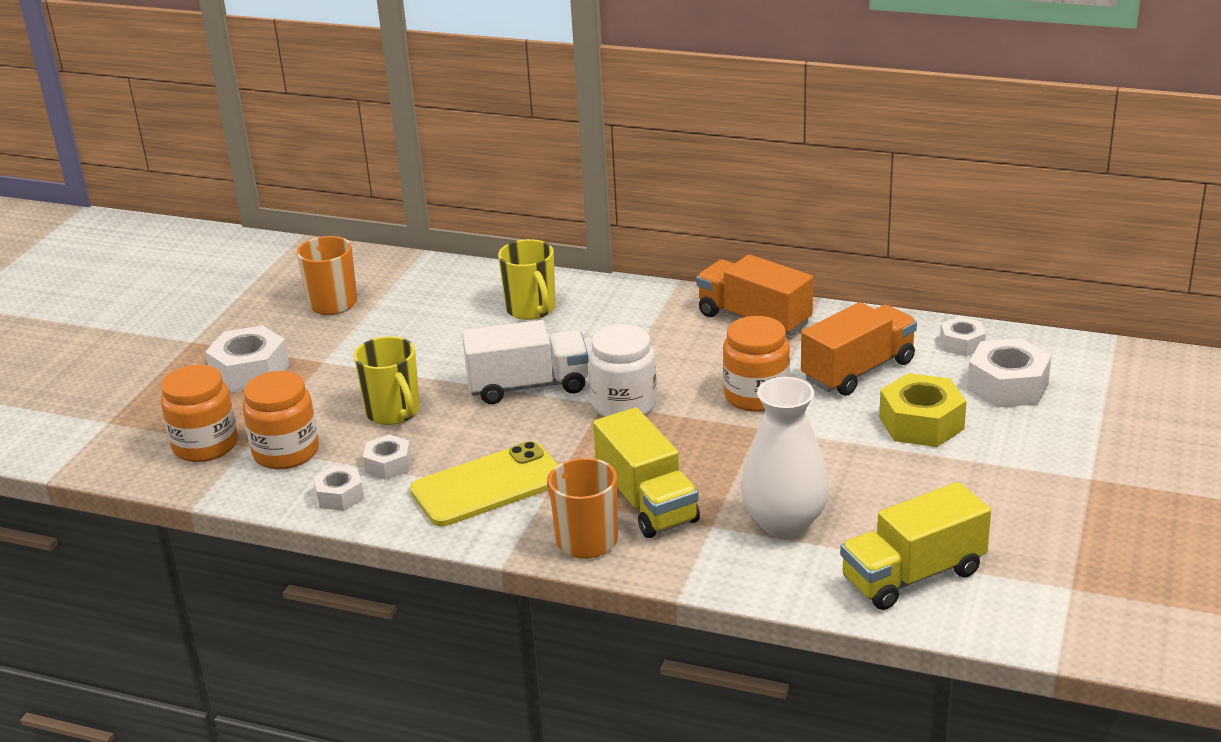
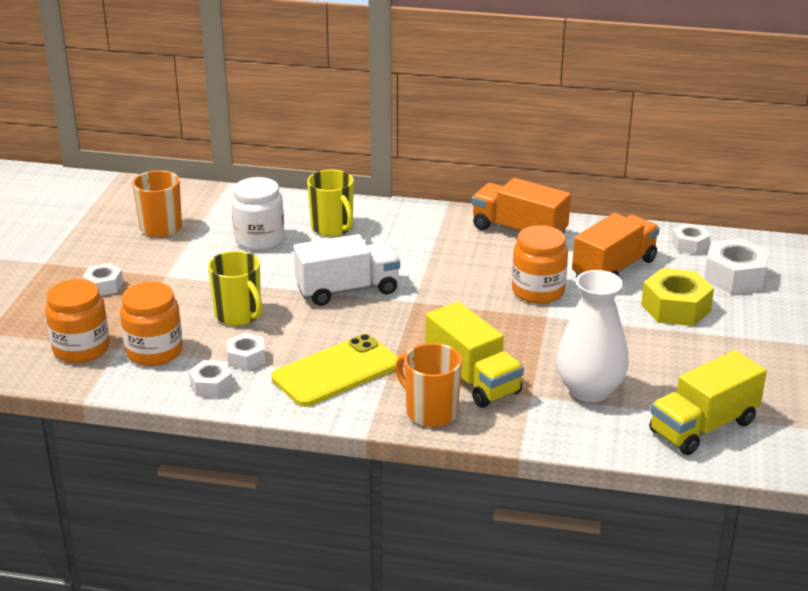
camera: 10 degrees left, 0 degrees up
(250, 371) = (103, 286): white nut -> white nut, size x0.59
(624, 404) = (432, 302): white jar -> white jar (259, 239)

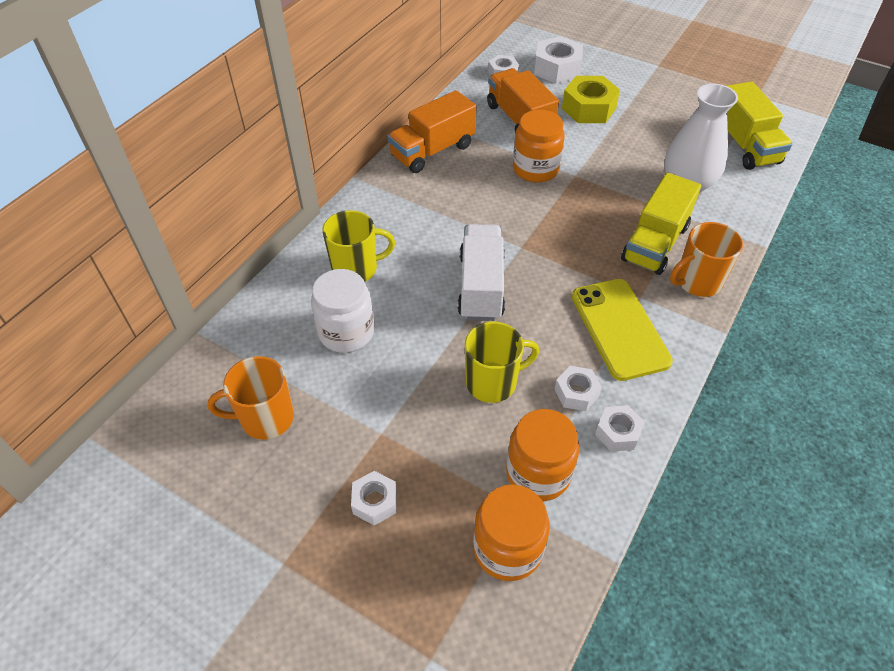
camera: 70 degrees left, 20 degrees up
(472, 379) = (655, 243): yellow truck -> yellow truck turned 135 degrees clockwise

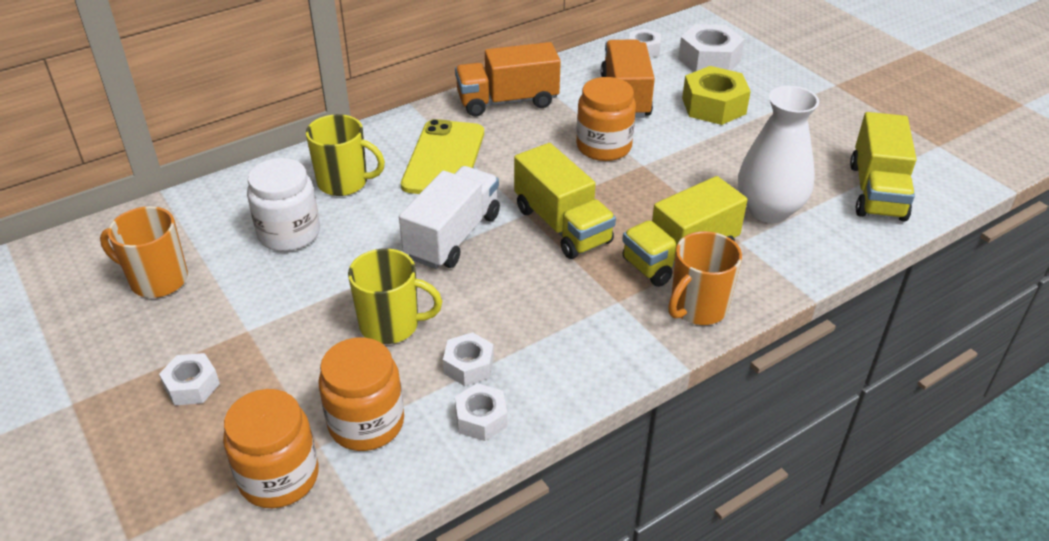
camera: 25 degrees right, 10 degrees down
(555, 247) = (562, 225): none -> yellow truck
(619, 328) = (568, 323): yellow phone -> yellow phone (444, 159)
(697, 282) = (697, 308): orange mug -> orange mug turned 45 degrees counterclockwise

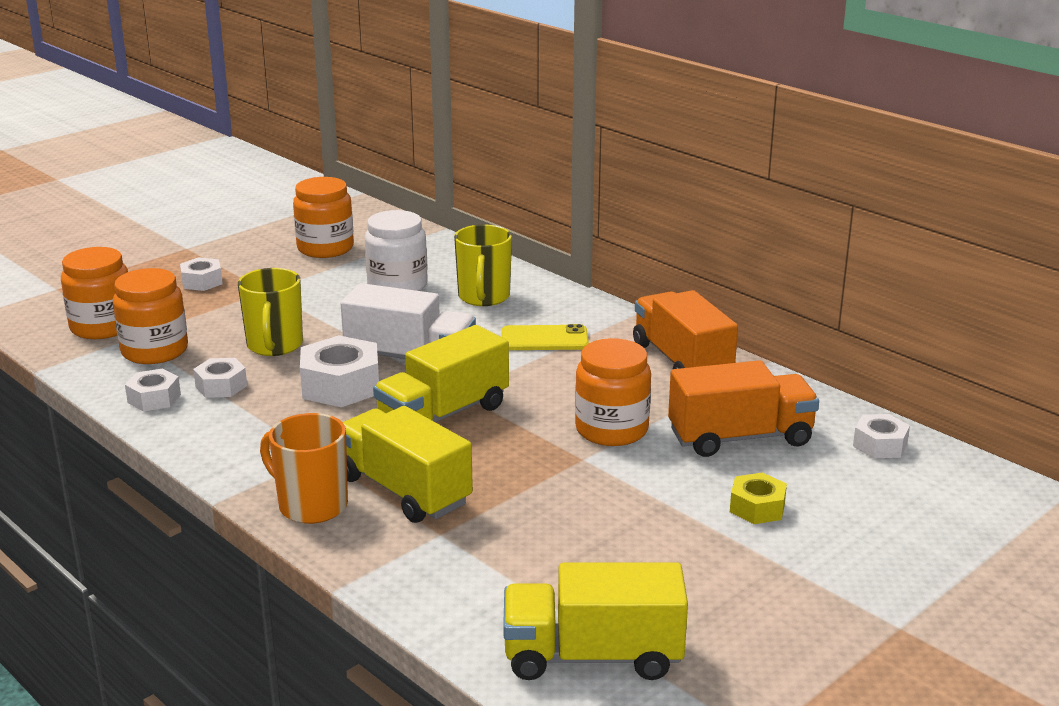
camera: 80 degrees right, 15 degrees down
(157, 280) = (325, 248): orange mug -> orange jar
(444, 159) = (544, 339): yellow phone -> yellow phone, size x0.64
(709, 60) = (892, 501): white nut -> white nut (341, 385)
(713, 106) = (757, 508): yellow nut -> yellow nut, size x0.59
(768, 210) = (514, 555): white vase -> none

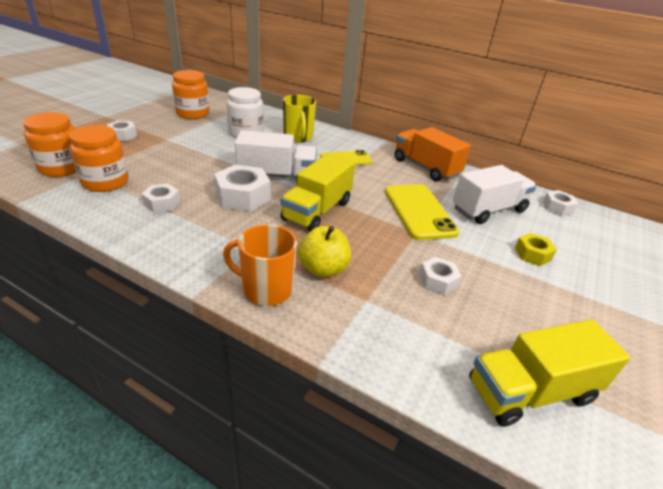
camera: 20 degrees left, 10 degrees up
(154, 398) = (116, 216): white nut -> white nut (437, 281)
(274, 346) = (187, 173): yellow mug -> none
(404, 491) = (323, 269): yellow truck -> yellow apple
(611, 429) = (419, 211): orange jar -> yellow phone
(740, 437) = (488, 210): orange truck -> white truck

